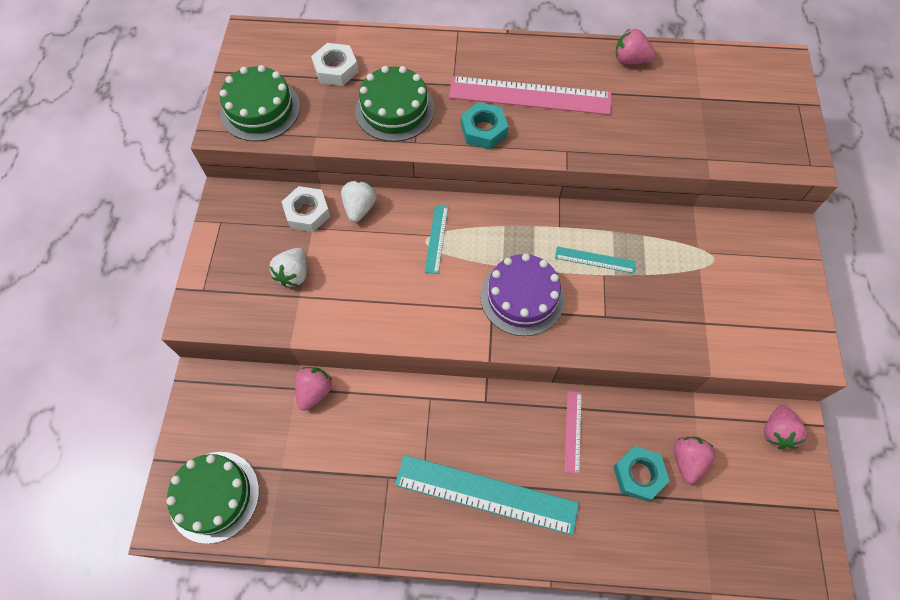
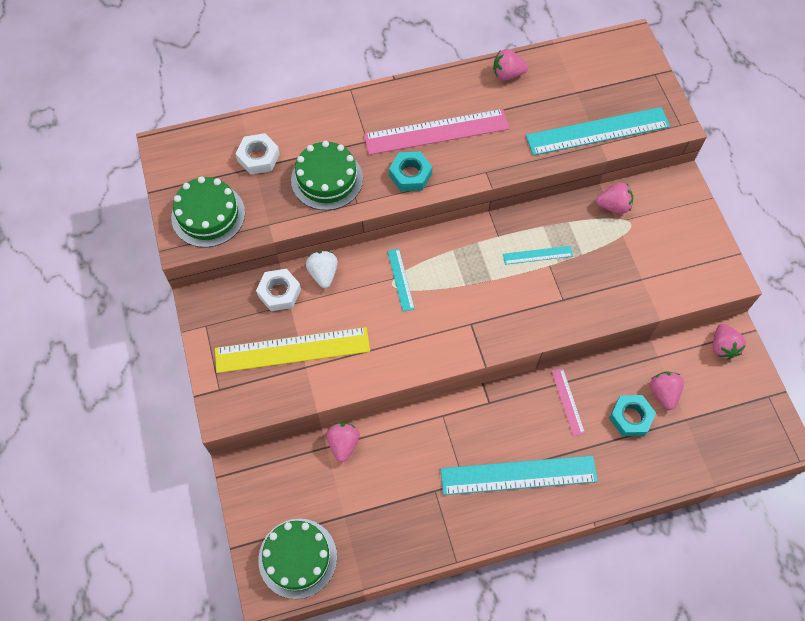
camera: 20 degrees left, 0 degrees up
(294, 274) = (292, 350): white strawberry -> yellow ruler
(522, 297) = (491, 305): purple cake -> none
(701, 234) = (613, 206): none -> pink strawberry
(709, 145) = (597, 131): none -> turquoise ruler

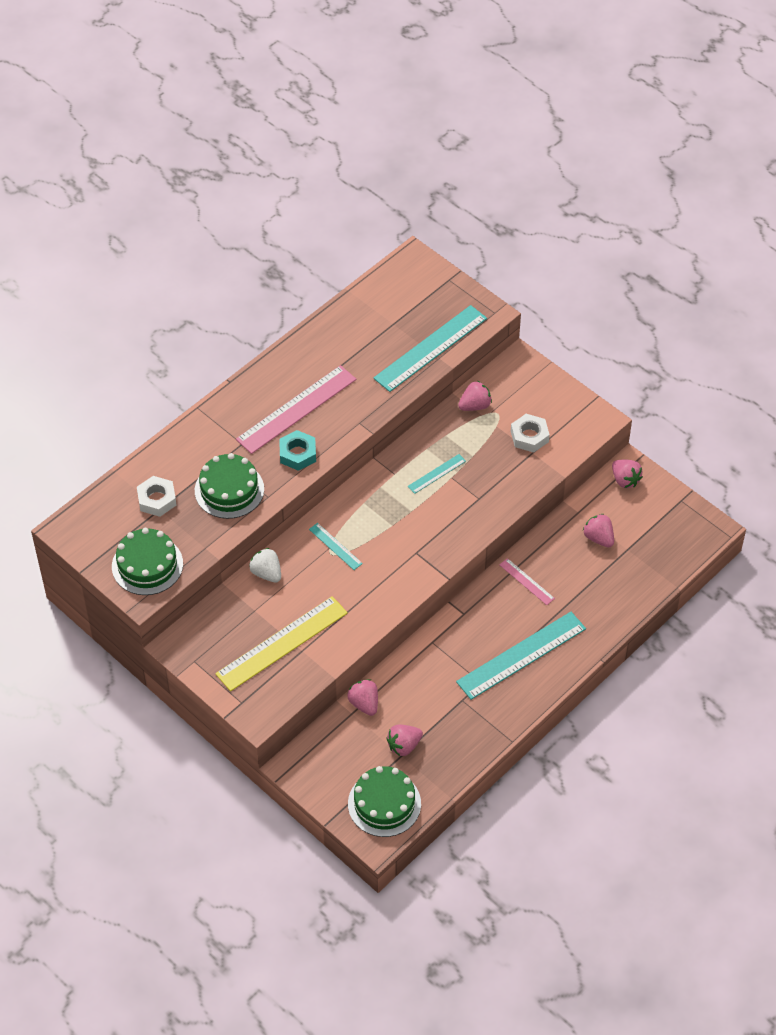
camera: 30 degrees left, 10 degrees down
(279, 292) = (239, 605): white nut -> white nut (529, 436)
(507, 74) = (325, 334): pink strawberry -> pink strawberry (404, 746)
(630, 417) = (583, 569): turquoise nut -> none

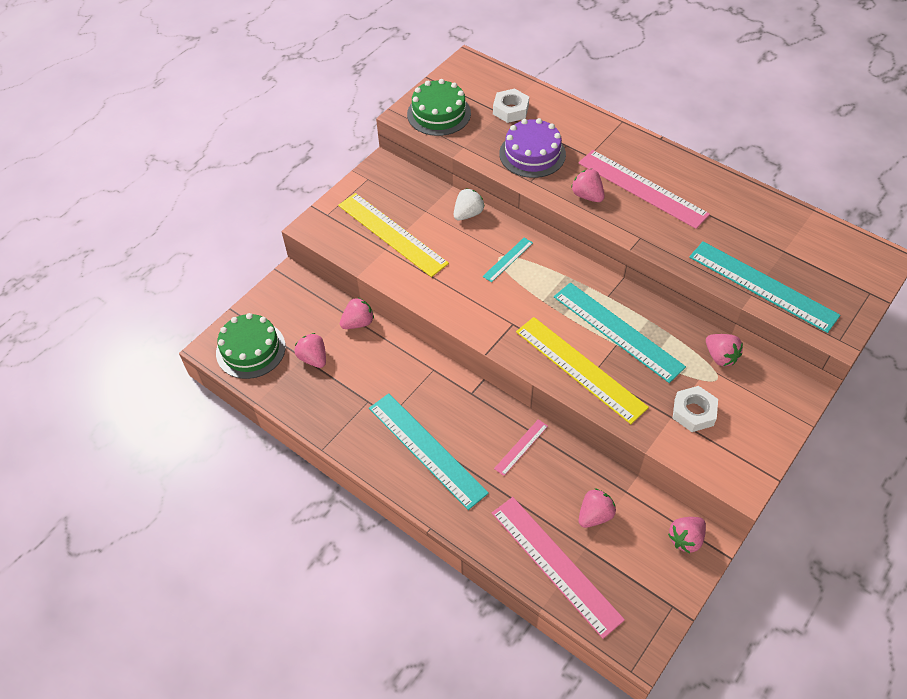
camera: 85 degrees right, 0 degrees up
(229, 490) = (532, 154): green cake -> purple cake
(298, 454) = (587, 196): turquoise nut -> pink strawberry
(437, 474) = (617, 331): turquoise ruler -> turquoise ruler, size x2.11
(474, 508) = (580, 369): none -> yellow ruler
(641, 572) = (555, 565): none -> pink ruler

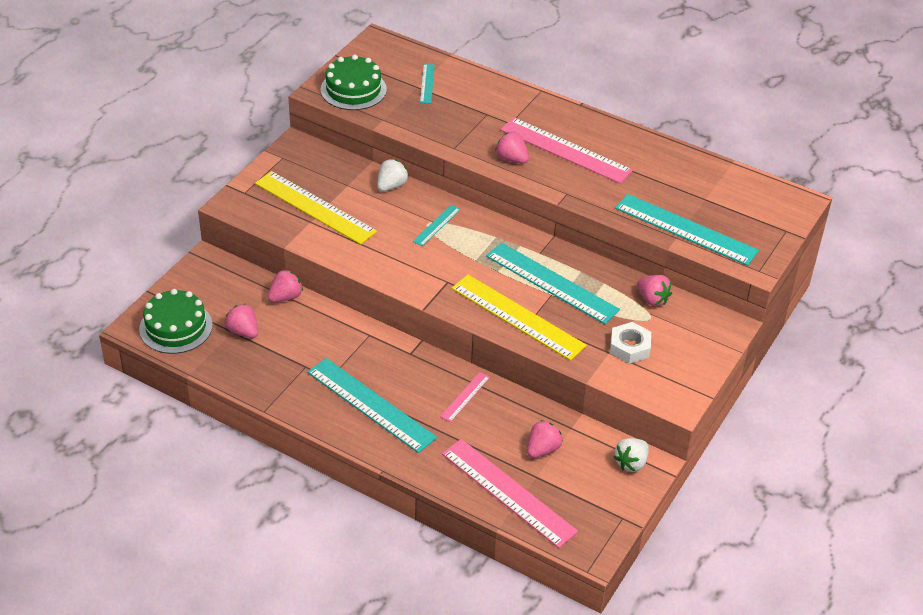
camera: 10 degrees left, 10 degrees down
(510, 110) = (427, 83): white nut -> turquoise ruler
(532, 154) = (453, 123): purple cake -> none
(686, 539) = (631, 463): pink strawberry -> white strawberry

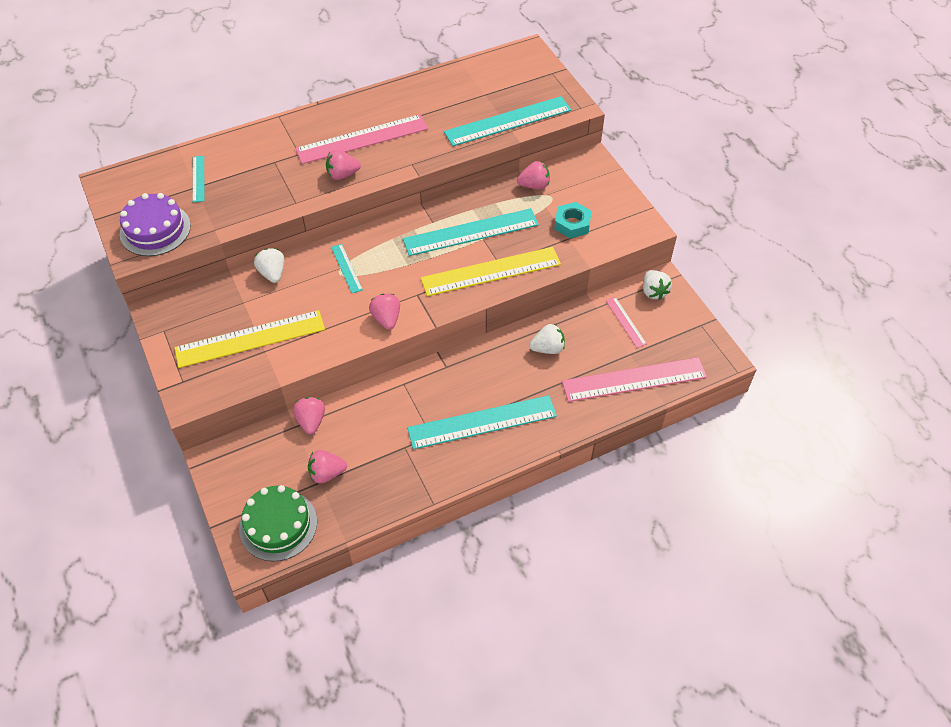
camera: 55 degrees left, 10 degrees up
(353, 89) = (155, 230): green cake -> purple cake
(427, 83) = (198, 178): turquoise ruler -> turquoise ruler turned 45 degrees clockwise
(465, 397) = (519, 355): pink ruler -> pink ruler (625, 322)
(490, 413) = (547, 348): none -> white strawberry
(542, 449) = (606, 336): pink strawberry -> pink strawberry (386, 319)
(629, 347) = (572, 224): white nut -> turquoise nut

